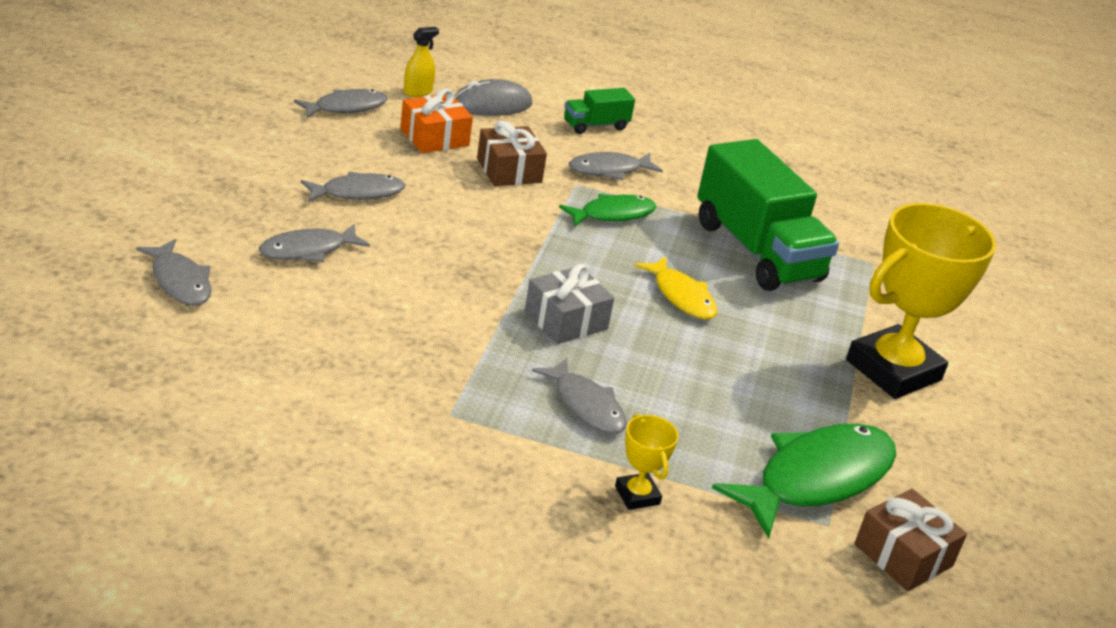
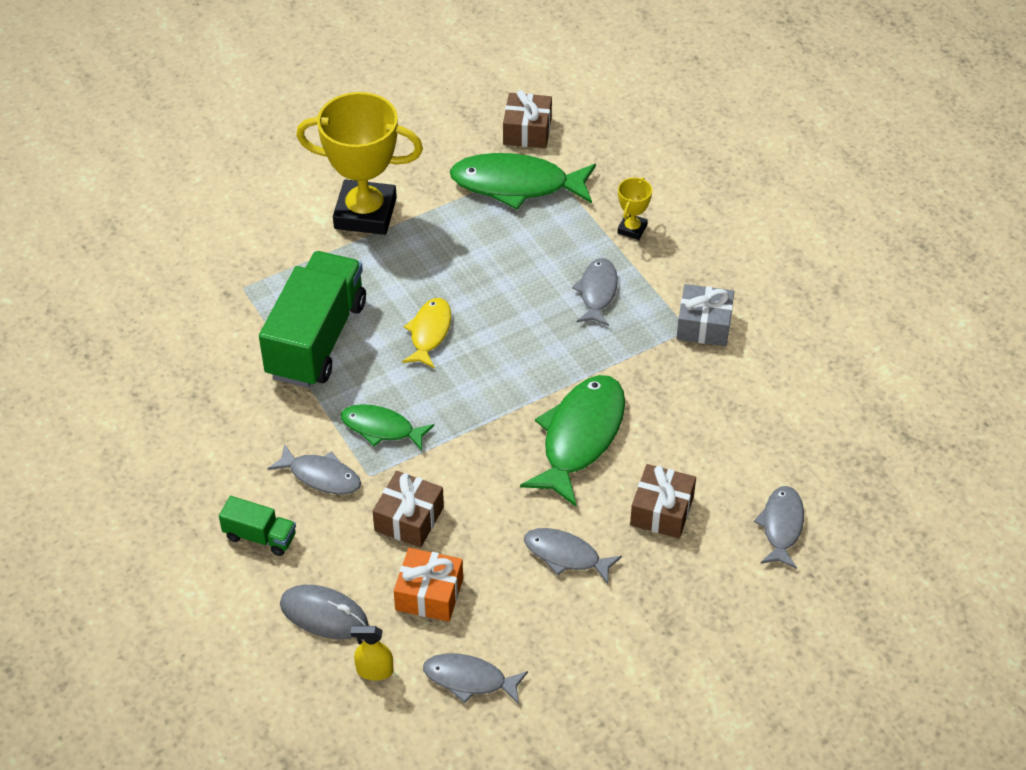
camera: 130 degrees left, 15 degrees up
(308, 250) = (661, 511): grey fish -> brown gift
(444, 274) = (580, 437): none -> green fish
(566, 320) = (537, 355): grey gift -> grey gift (704, 325)

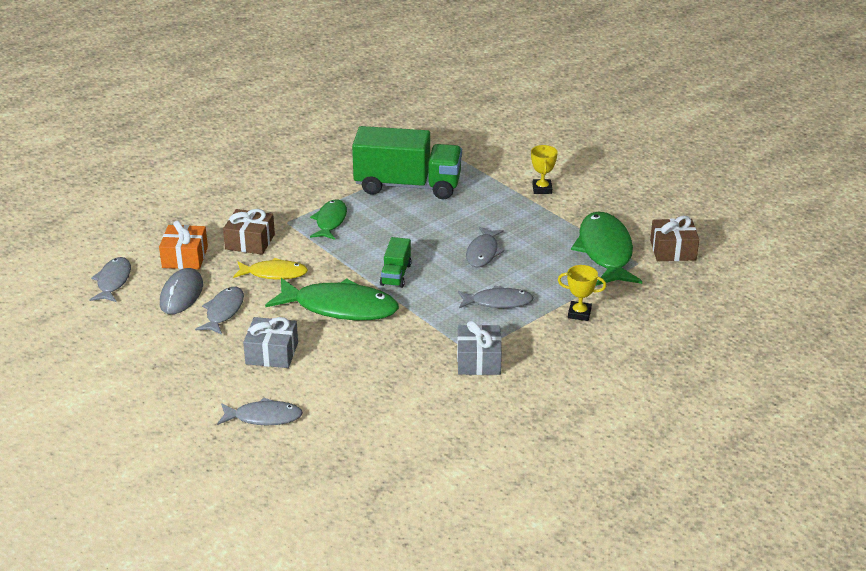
camera: 80 degrees right, 15 degrees down
(260, 536) = (228, 188): green truck -> green truck (396, 274)
(321, 476) = (283, 203): grey fish -> grey fish (483, 252)
(324, 615) = (166, 219): grey mouse -> grey mouse (181, 294)
(365, 213) = (542, 189): yellow trophy -> yellow trophy, size x0.44
(374, 671) = (121, 244): yellow spray bottle -> none
(429, 333) = (428, 230): yellow fish -> yellow fish (274, 274)
(661, 511) = (272, 353): brown gift -> grey gift

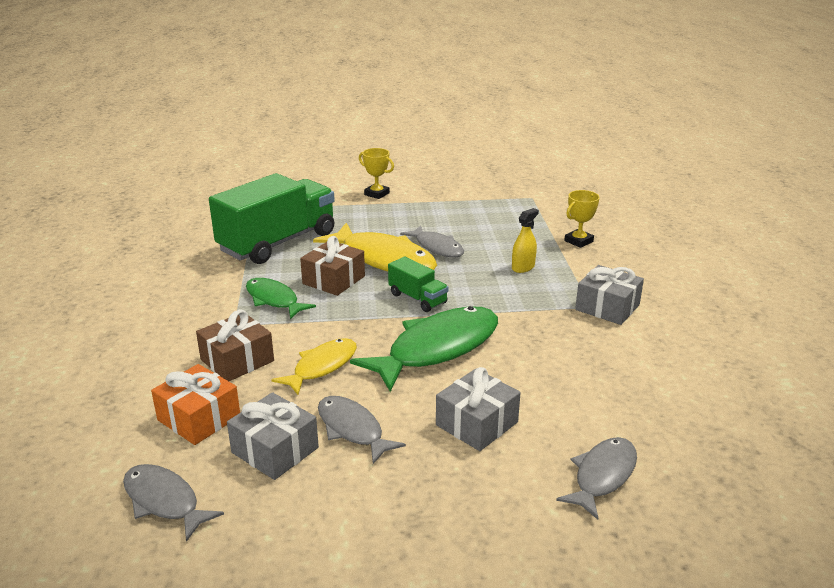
camera: 55 degrees left, 5 degrees down
(181, 294) = (275, 450): grey mouse -> grey gift
(436, 238) = (383, 259): none -> yellow fish
(498, 302) = (523, 267): grey fish -> yellow spray bottle
(605, 251) = (501, 203): green fish -> none
(673, 250) = (530, 181): brown gift -> brown gift (334, 280)

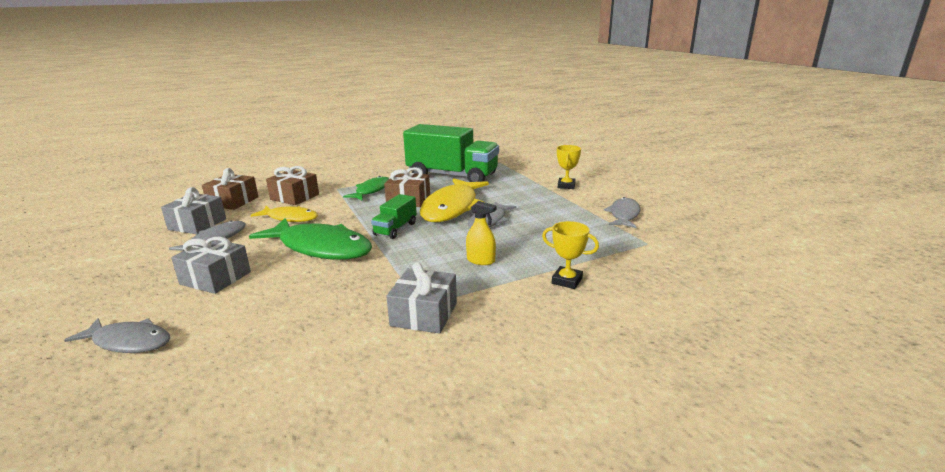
camera: 70 degrees right, 5 degrees down
(164, 501) = (158, 211): grey fish -> grey fish (624, 215)
(199, 418) = (233, 201): orange gift -> brown gift

